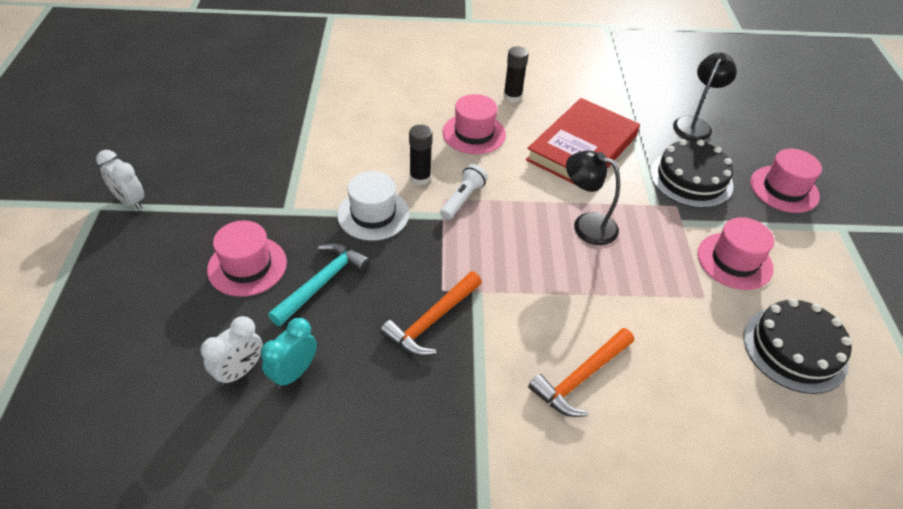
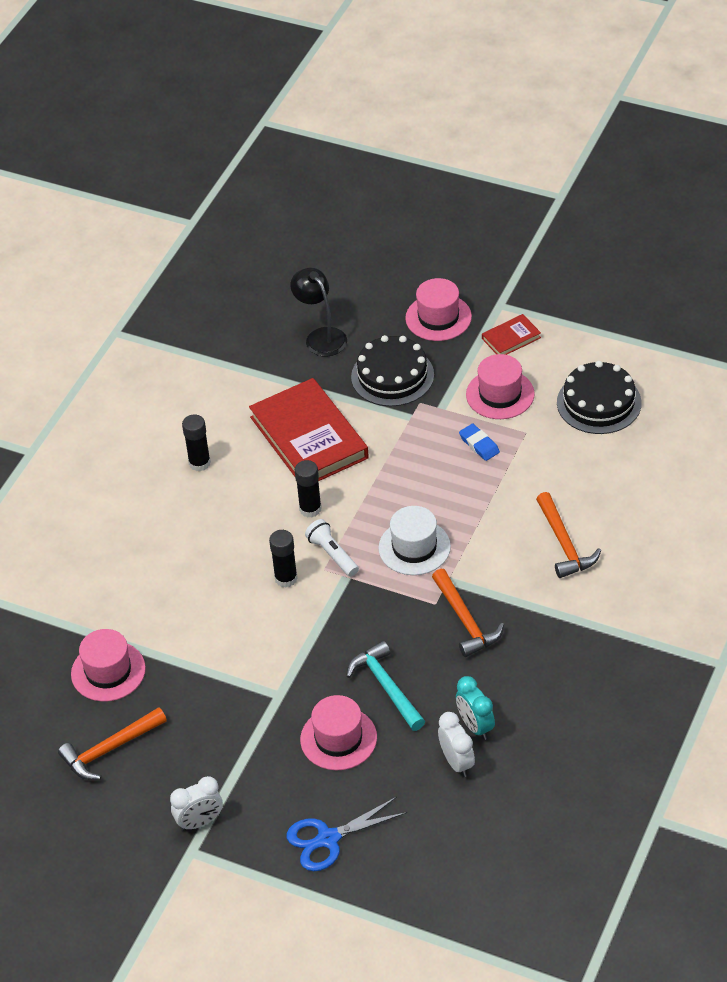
camera: 60 degrees left, 0 degrees up
(121, 294) = (328, 839): none -> blue scissors
(199, 130) = (110, 749): none -> orange hammer
(373, 214) = (318, 628): white hat -> white hat (414, 547)
(474, 133) = (242, 515): pink hat -> pink hat (108, 671)
(505, 171) = (310, 509): none -> black glue stick
(586, 225) = (411, 476): black lamp -> none
(660, 264) = (479, 444): none -> blue eraser
(810, 248) = (511, 338): none -> red book

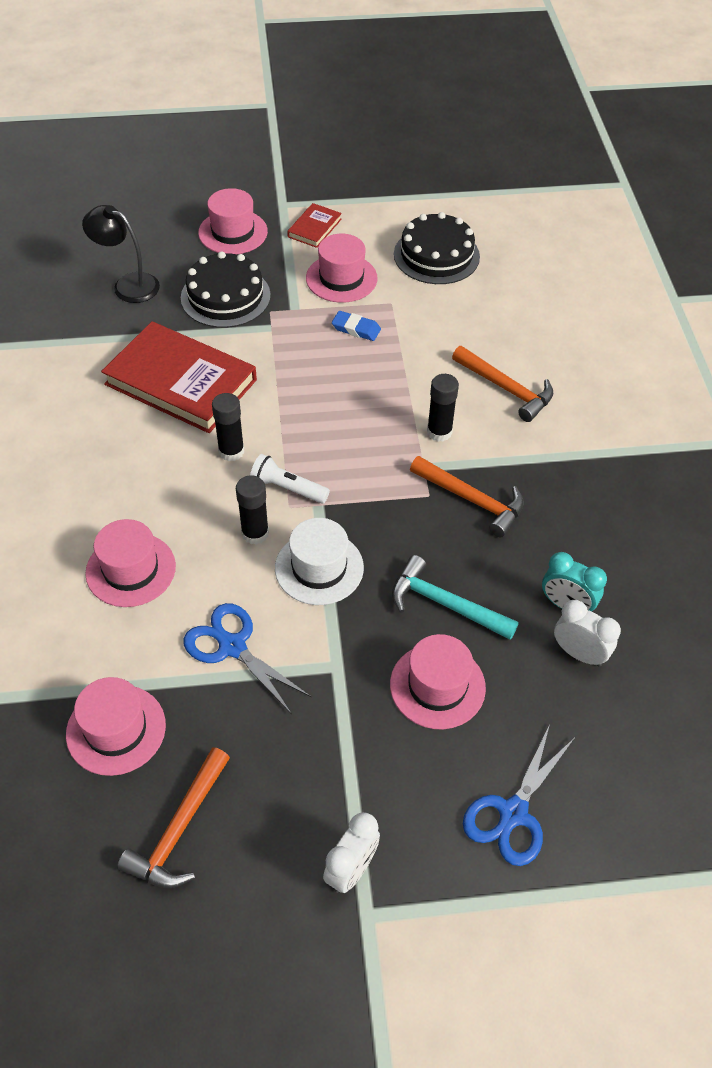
camera: 35 degrees left, 5 degrees up
(182, 568) = (131, 569): none -> pink hat
(199, 463) = (77, 450): black glue stick -> black glue stick (439, 432)
(217, 651) = (232, 647): none -> blue scissors
(414, 547) = (366, 448): white hat -> white hat (319, 568)

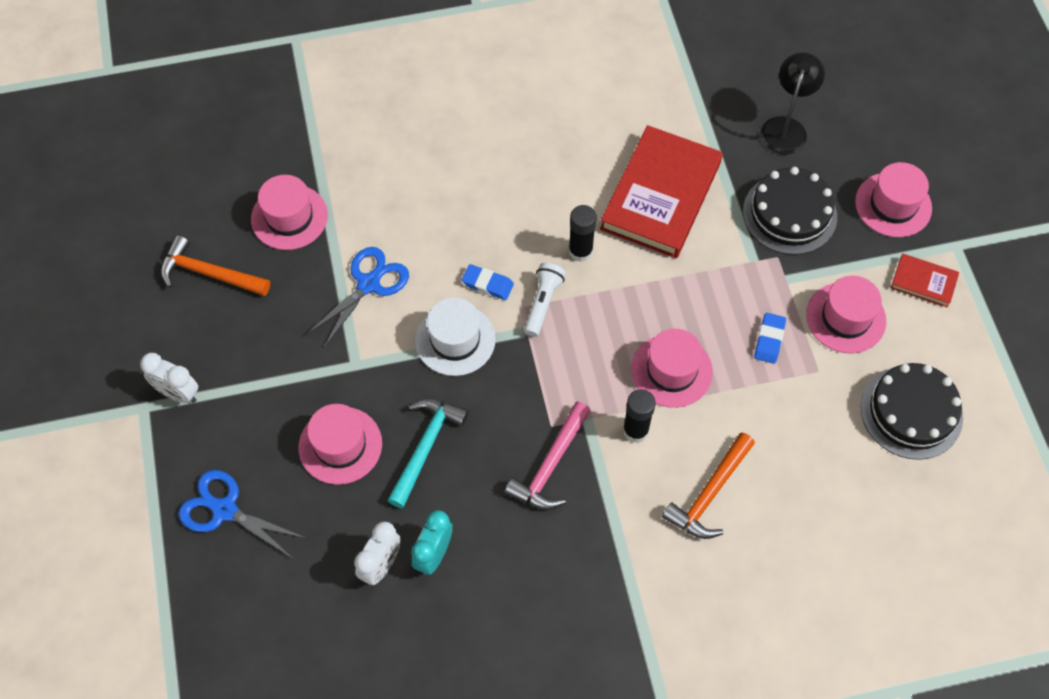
camera: 85 degrees right, 10 degrees up
(131, 569) = (438, 198): pink hat -> pink hat (671, 370)
(255, 533) = (487, 284): black glue stick -> blue eraser
(471, 500) = (551, 465): orange hammer -> pink hammer

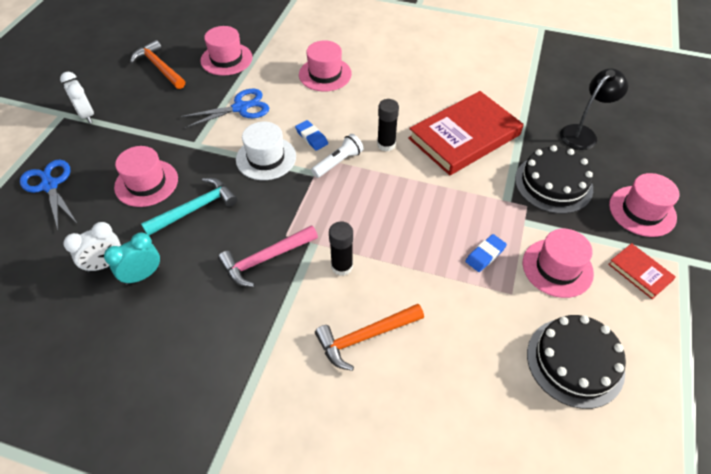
camera: 30 degrees right, 10 degrees down
(671, 370) = (396, 241): pink hat -> pink hat (325, 74)

